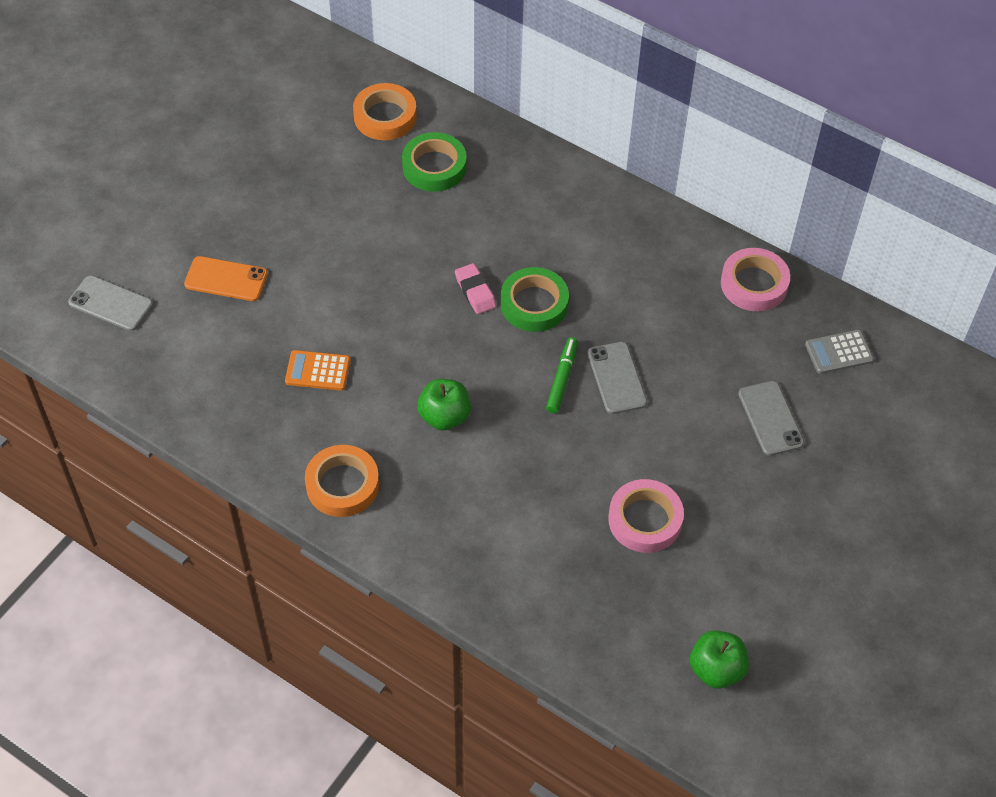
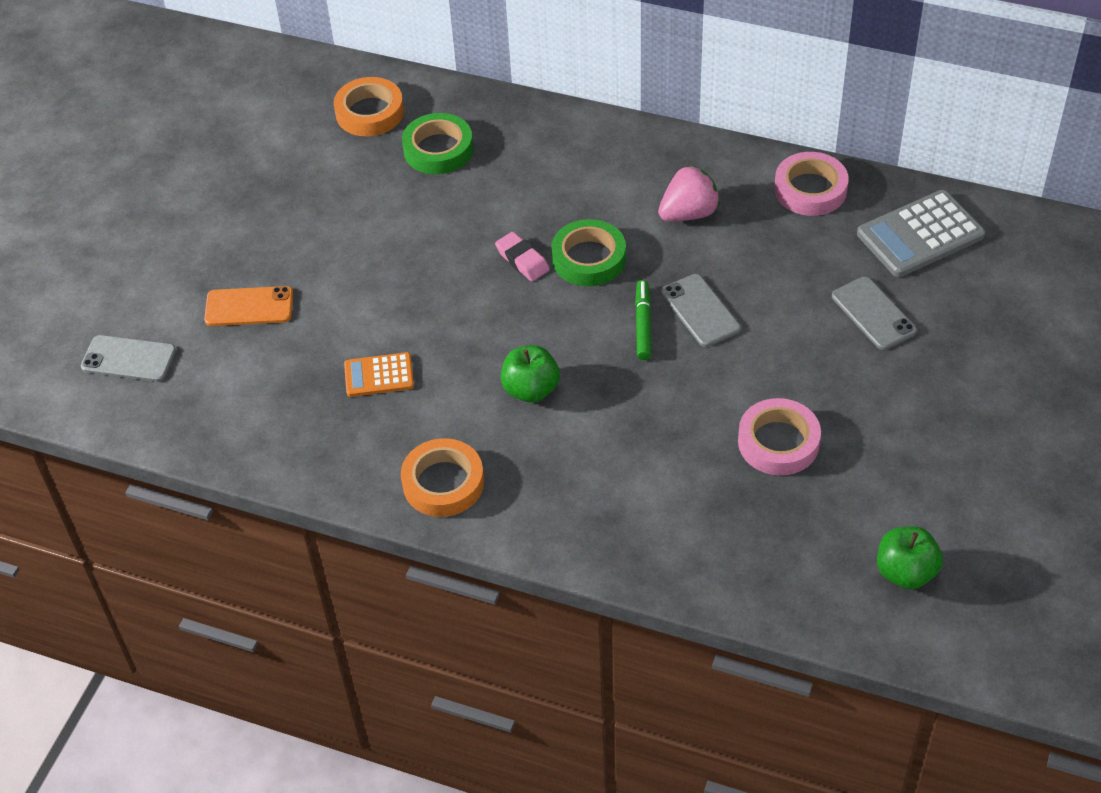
camera: 10 degrees left, 5 degrees down
(637, 281) = (688, 213): none -> pink strawberry
(839, 352) = (920, 235): grey calculator -> grey calculator, size x1.70

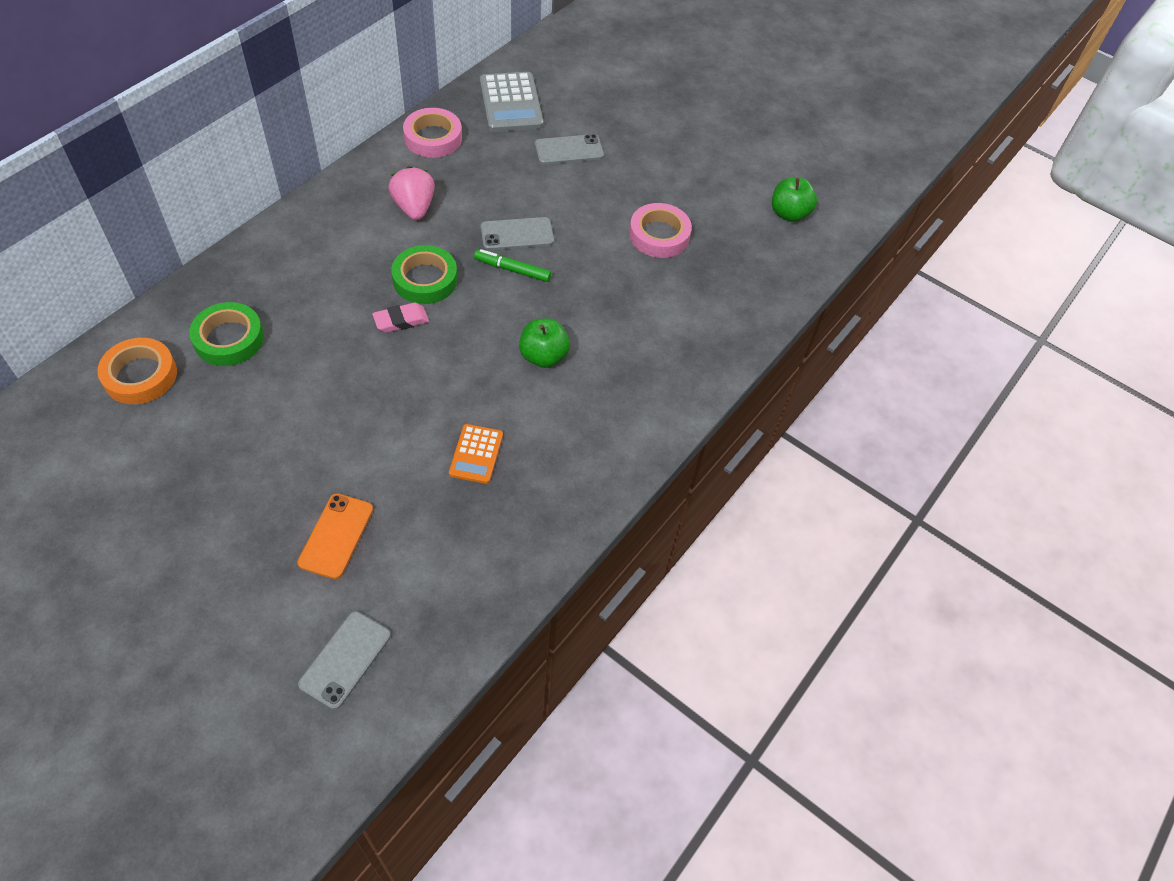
camera: 80 degrees left, 5 degrees up
(443, 483) = (613, 440): orange tape -> none

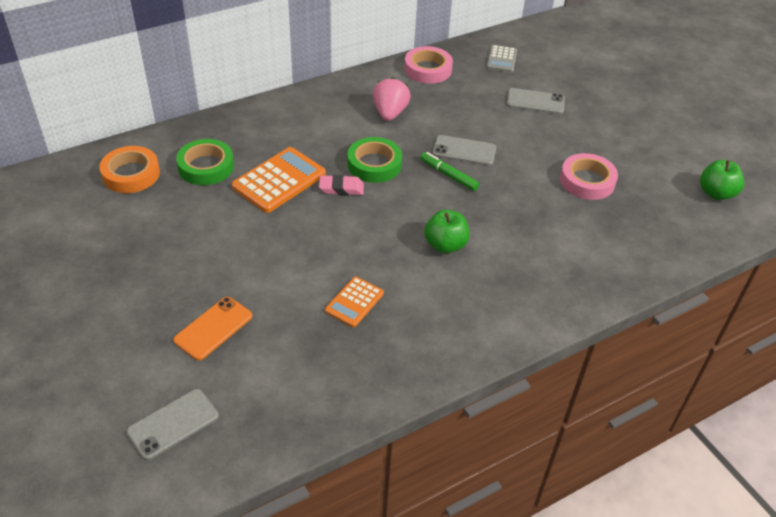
camera: 25 degrees right, 10 degrees down
(325, 331) = (279, 180): none -> orange calculator
(511, 103) = (501, 59): grey calculator -> grey calculator, size x0.59

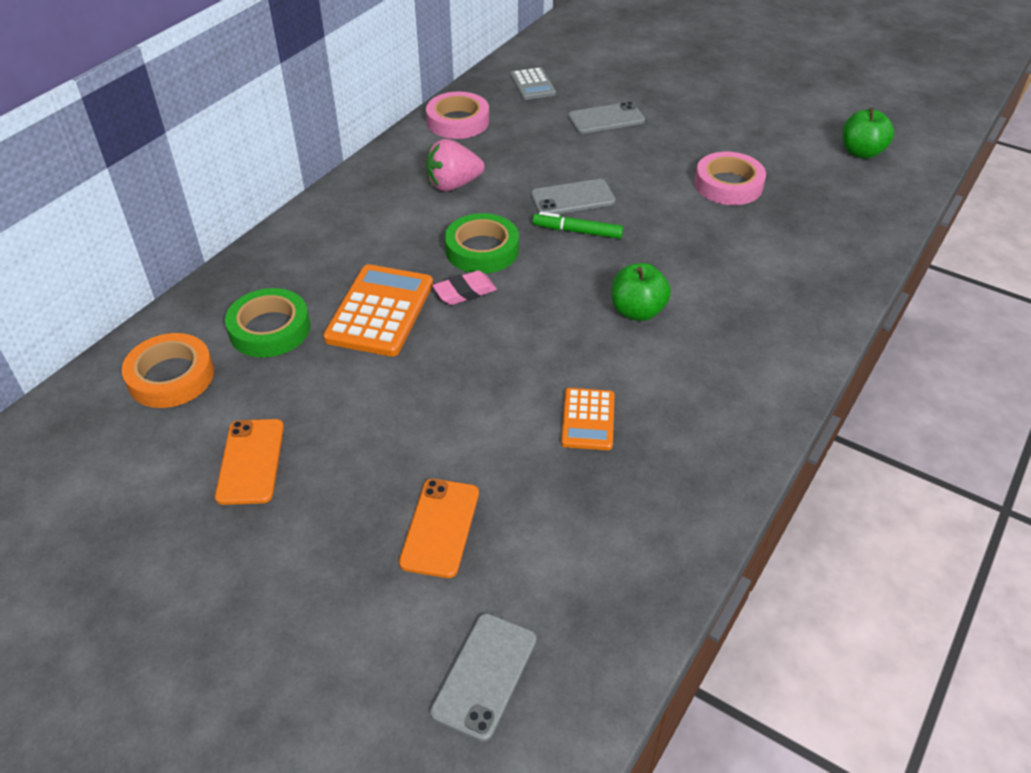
camera: 25 degrees left, 0 degrees up
(138, 243) = (251, 461): none -> orange phone
(390, 113) = (453, 185): pink strawberry -> pink strawberry turned 90 degrees counterclockwise

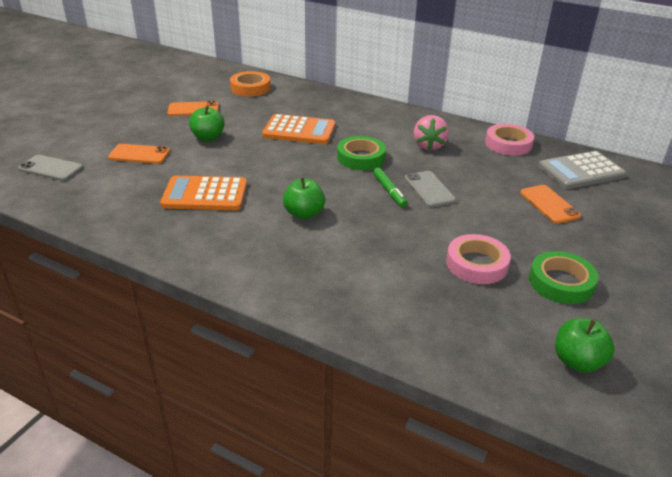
camera: 85 degrees right, 10 degrees down
(269, 329) = (284, 105): green tape -> green tape (561, 282)
(386, 429) = (208, 138): none -> green apple
(453, 185) = (429, 145): pink strawberry -> pink strawberry turned 150 degrees counterclockwise
(465, 292) = (318, 154): pink eraser -> none
(532, 85) = (581, 171): grey calculator -> grey calculator, size x1.70
(577, 231) = (389, 191): green marker -> green marker turned 150 degrees clockwise
(588, 419) = (205, 195): orange calculator -> orange calculator, size x1.70
(606, 119) = (549, 204): grey phone -> orange phone

